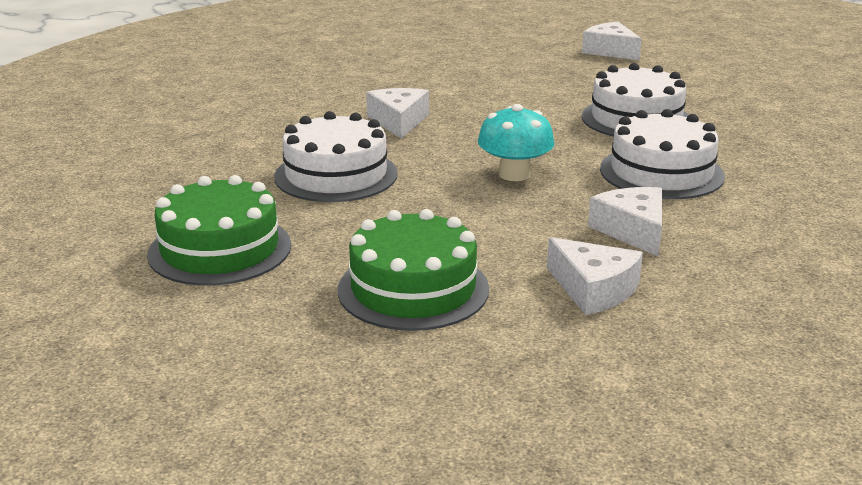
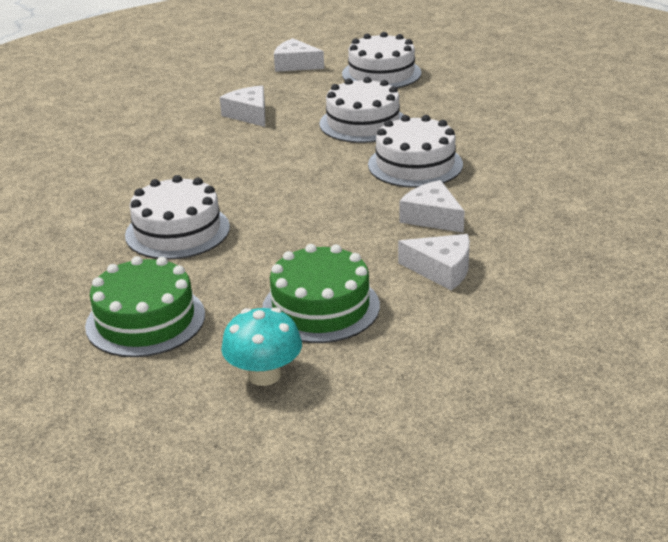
camera: 25 degrees left, 5 degrees up
(398, 121) = (184, 170): white cheese -> white cheese (249, 114)
(514, 174) = (313, 194): turquoise mushroom -> turquoise mushroom (264, 375)
(702, 76) = (381, 73): none -> white cake

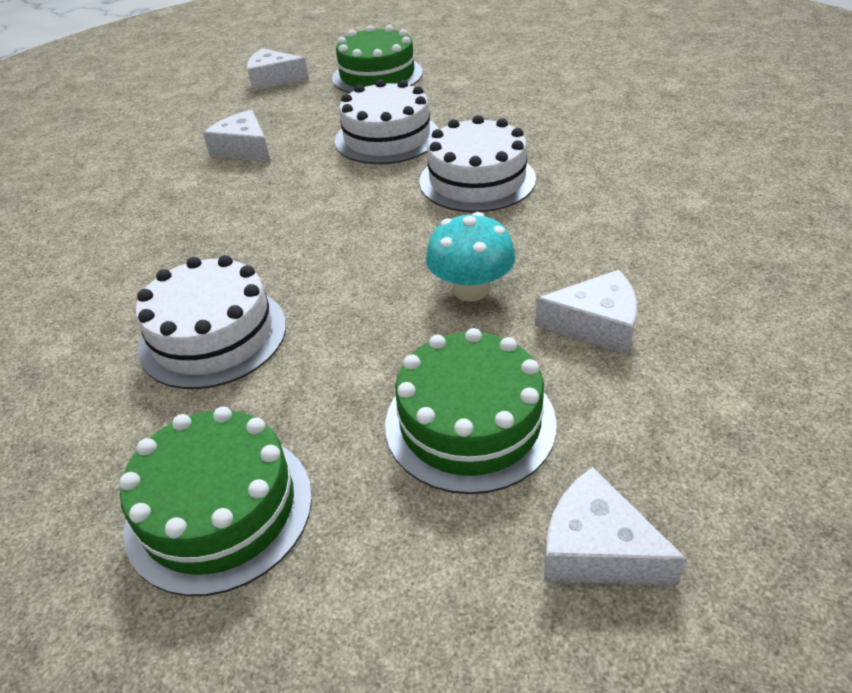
camera: 15 degrees left, 10 degrees up
(264, 375) = (447, 576): turquoise mushroom -> turquoise mushroom (471, 289)
(381, 73) = (377, 75): white cake -> green cake
(432, 217) = (538, 248): white cheese -> white cheese (596, 549)

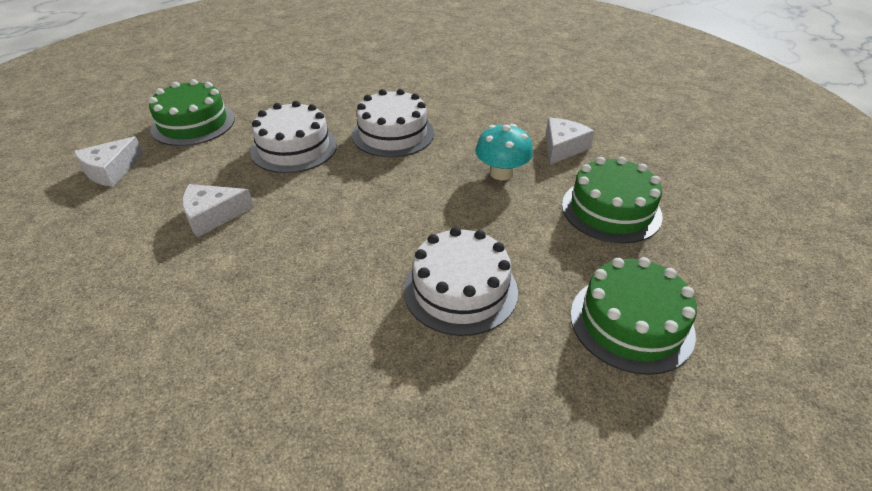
camera: 65 degrees left, 0 degrees up
(596, 549) = (707, 203): white cheese -> none

